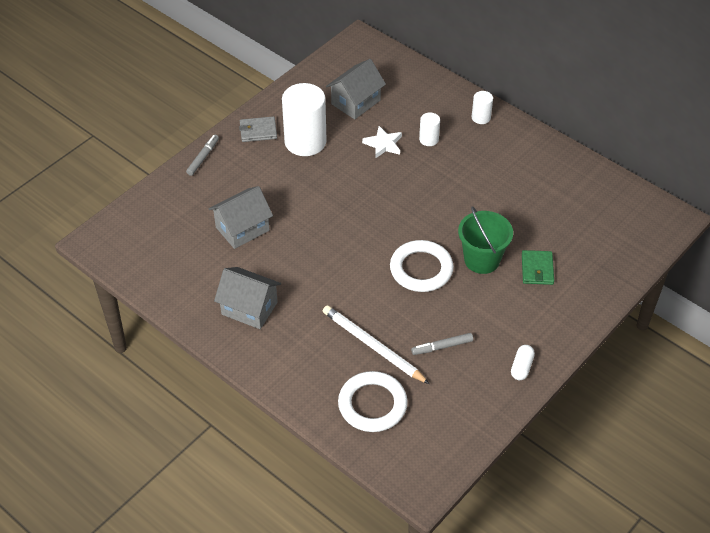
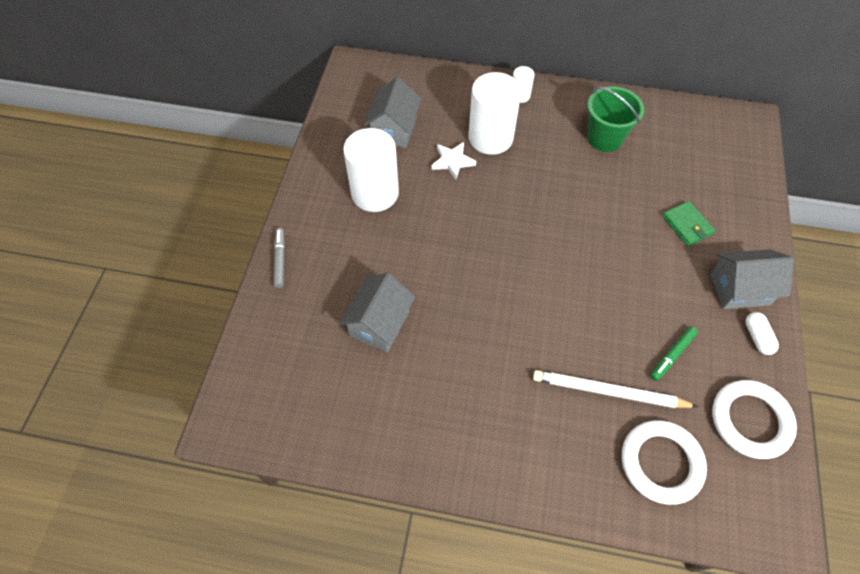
camera: 30 degrees left, 10 degrees up
(249, 308) = (454, 417): grey house -> grey house (739, 289)
(258, 131) = (318, 203): grey wallet -> none
(421, 269) = (587, 278): white ring -> white ring (750, 420)
(429, 139) = (490, 138): white cylinder -> white cylinder, size x2.13
(442, 347) = (672, 355): grey marker -> green marker
(482, 260) = (633, 240): green bucket -> green bucket (604, 138)

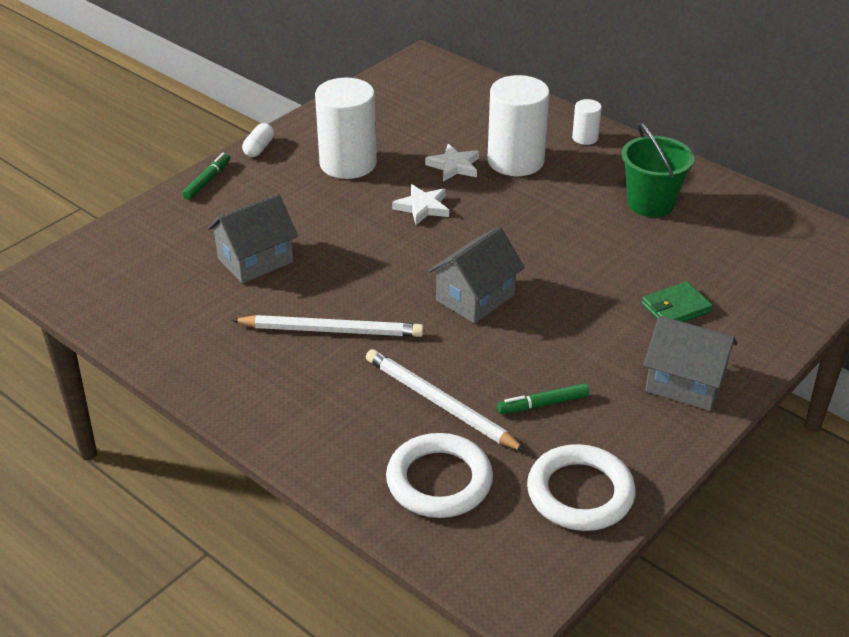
camera: 30 degrees right, 20 degrees down
(280, 260) = (207, 181): grey marker -> green marker
(394, 129) = (417, 122): grey house -> grey house (475, 298)
(460, 212) = (422, 207): none -> white star
(486, 363) = (331, 330): none -> white pencil
(687, 225) = (676, 308): green wallet -> green wallet turned 60 degrees clockwise
(757, 337) = (664, 431): white capsule -> white capsule (259, 148)

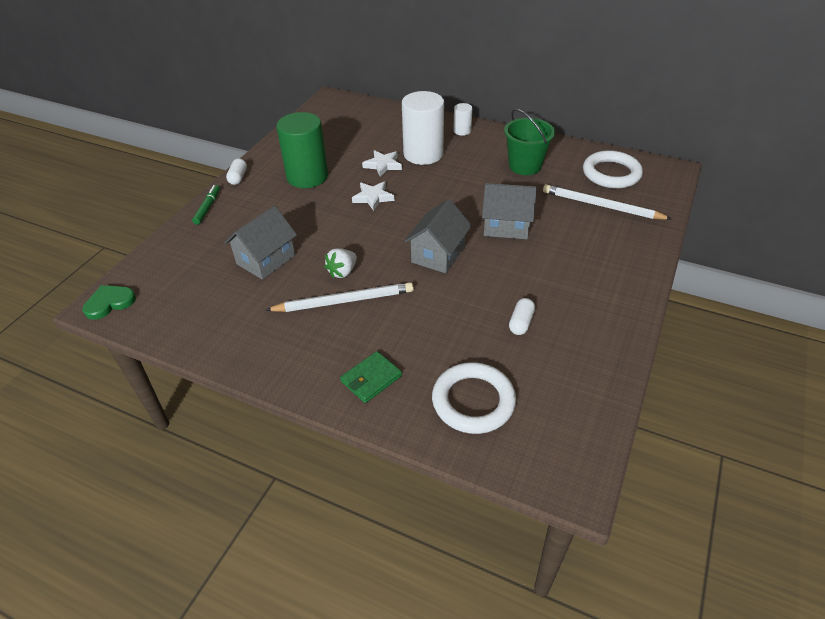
camera: 15 degrees left, 5 degrees up
(55, 274) = (109, 303): none -> green heart
(344, 295) = (342, 272): none -> white strawberry
(348, 163) = (307, 176): white cylinder -> green cylinder
(439, 403) = (447, 339): white pencil -> white pencil (601, 206)
(543, 404) = (521, 323): green marker -> white capsule
(580, 493) = (578, 385): white ring -> white ring (611, 173)
(676, 308) = (576, 233): green wallet -> green wallet (371, 379)
(685, 383) = (609, 285): grey house -> grey house (506, 226)

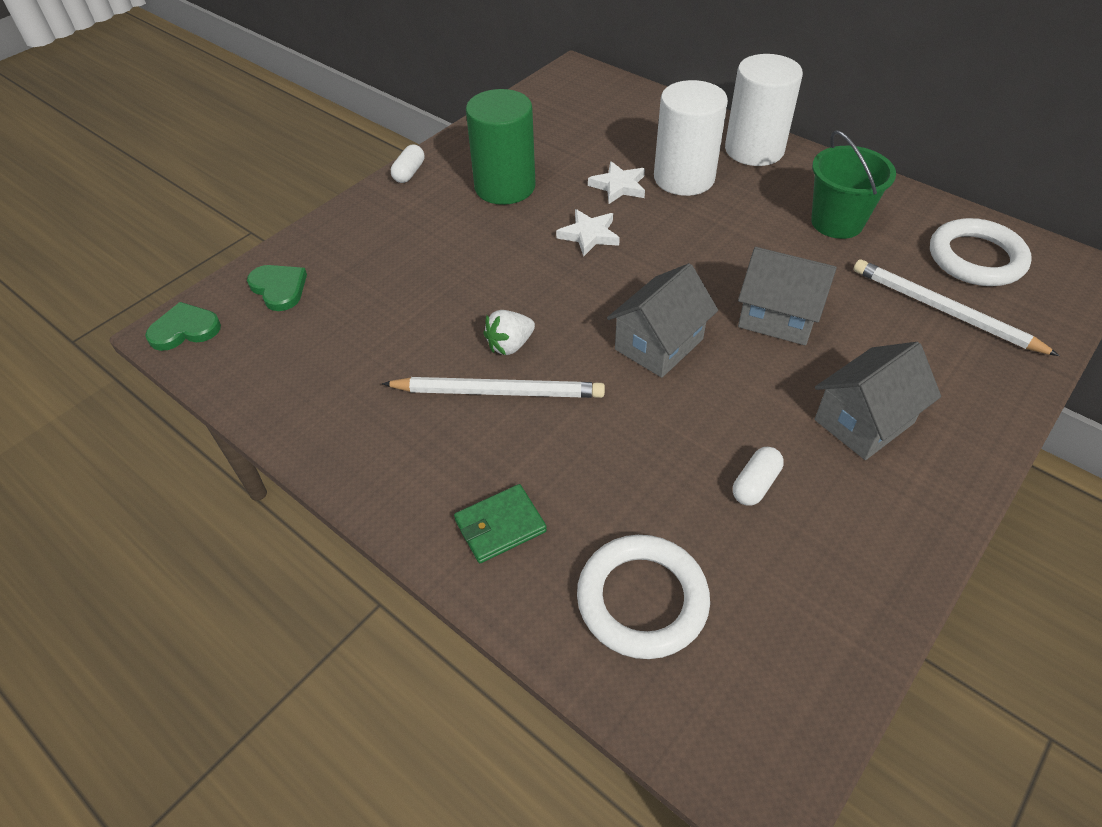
camera: 15 degrees right, 5 degrees up
(170, 265) = (279, 288): none -> green heart
(207, 208) = (354, 211): green marker -> none
(266, 260) = (408, 305): grey house -> grey house (864, 421)
(462, 131) = (754, 150): white cylinder -> white cylinder, size x2.13

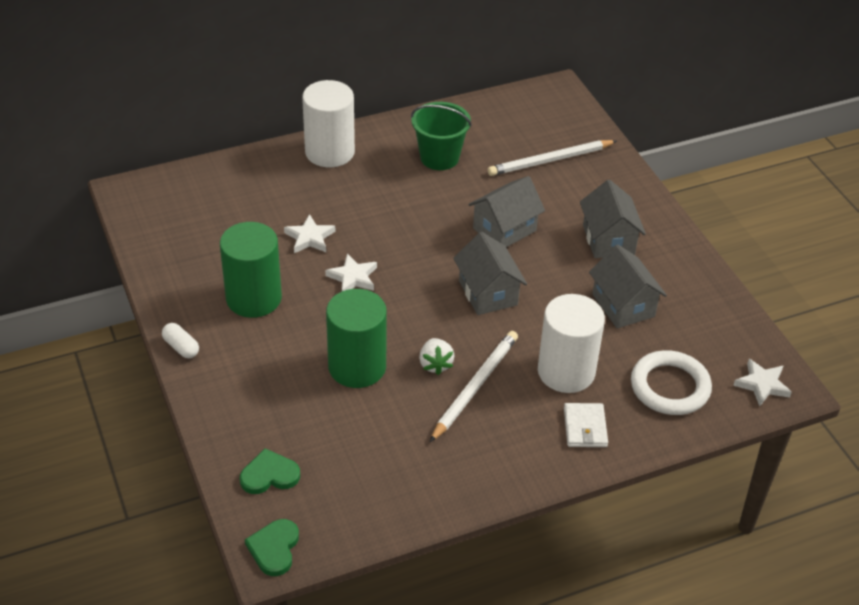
camera: 65 degrees left, 5 degrees down
(463, 288) = (357, 367): none -> green cylinder
(500, 526) = (585, 427): green wallet -> white wallet
(684, 178) = (330, 201): white cylinder -> white cylinder (566, 372)
(741, 733) = (762, 384): none -> white star
(755, 484) = (623, 305): white capsule -> grey house
(976, 258) = (518, 122): white ring -> none

